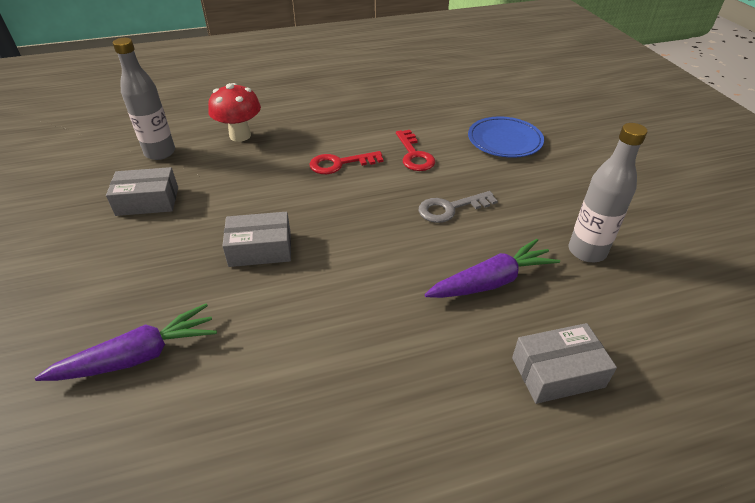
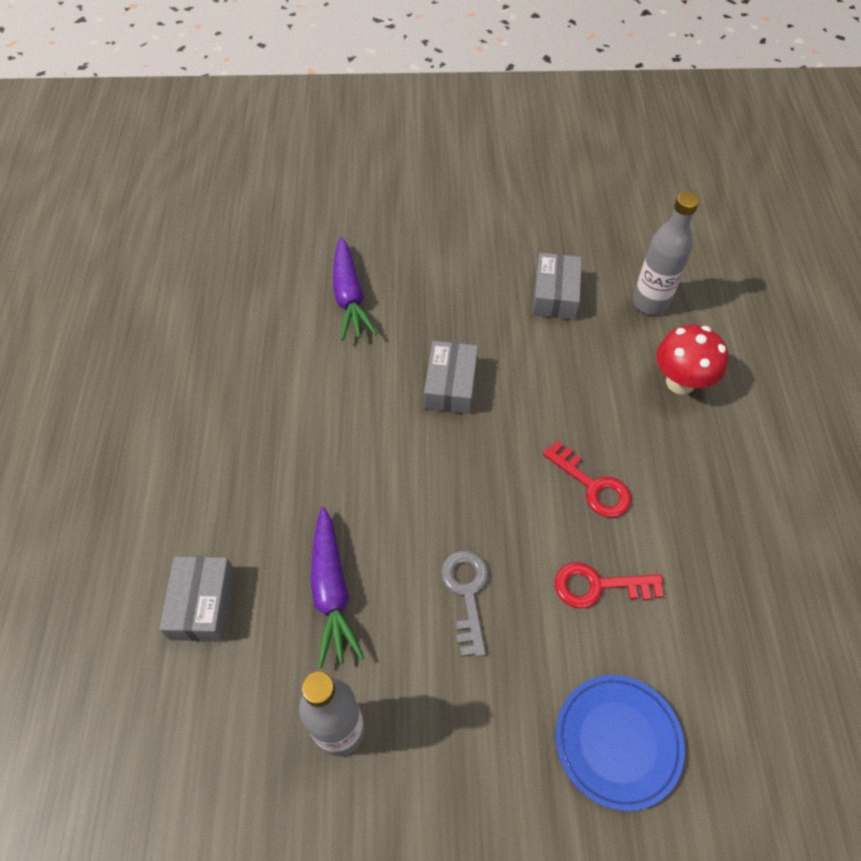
camera: 105 degrees right, 15 degrees up
(340, 164) = (593, 486): red key -> red key turned 135 degrees clockwise

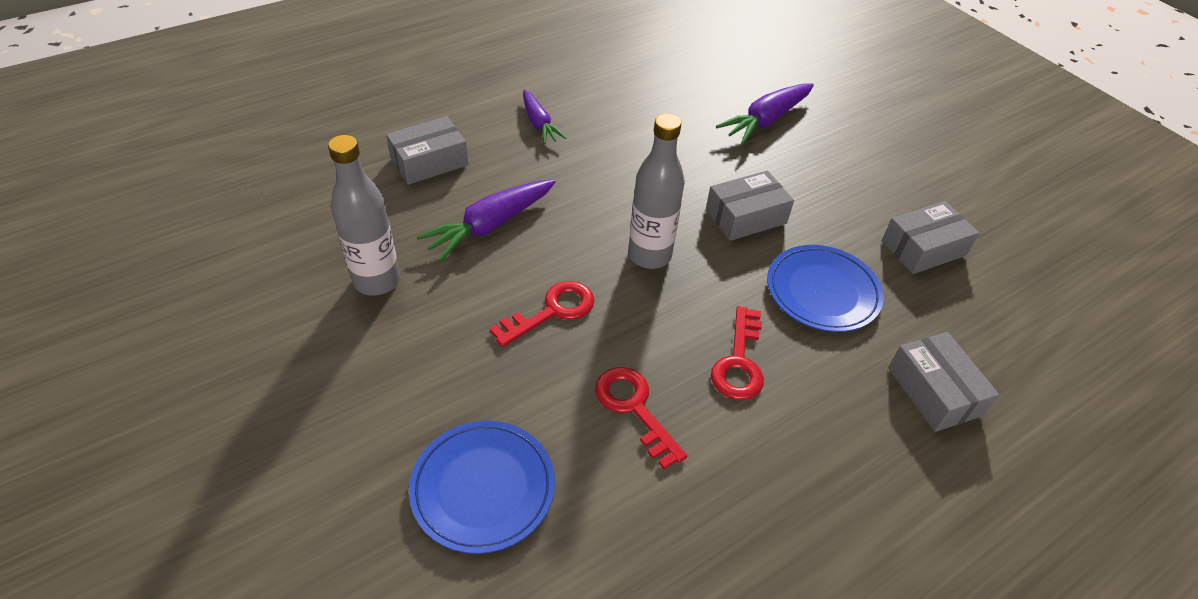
camera: 55 degrees right, 10 degrees down
(220, 475) = (539, 124): none -> purple carrot
(467, 593) = (552, 311): grey key -> red key
(558, 387) = (822, 292): none -> blue plate
(650, 302) = (1004, 327): grey bottle -> grey bottle (649, 255)
(680, 382) = (934, 391): red mushroom -> grey box

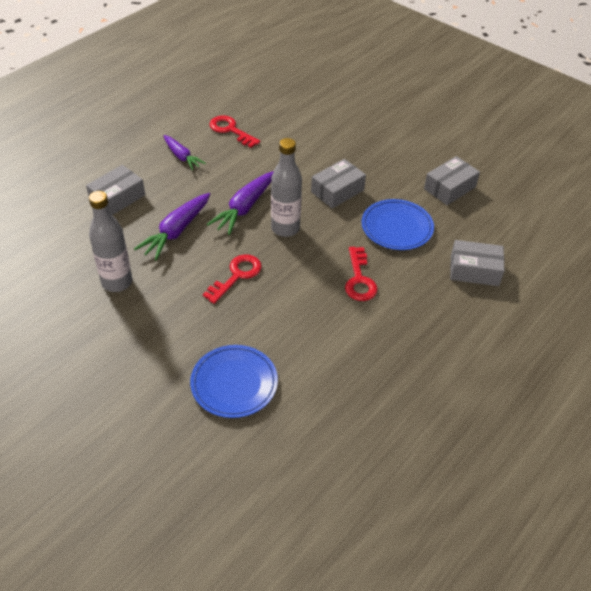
camera: 15 degrees left, 0 degrees up
(634, 408) = (306, 320): red key -> red key (230, 130)
(765, 120) = (331, 124): purple carrot -> purple carrot (244, 208)
(934, 391) = (474, 270): grey box -> grey box turned 45 degrees counterclockwise

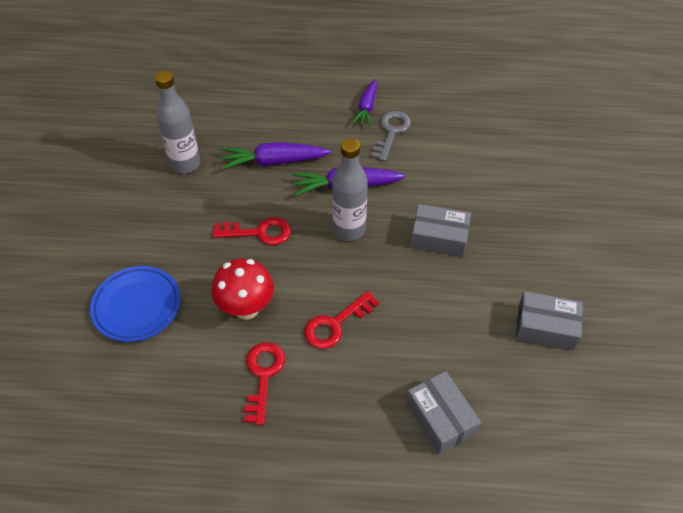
camera: 55 degrees right, 5 degrees up
(117, 198) = (277, 103): grey box -> none
(220, 159) = (391, 132): none -> grey key
(230, 130) = (436, 115): red key -> red key (263, 375)
(300, 319) = (246, 308): none -> red mushroom
(397, 227) = (436, 314): blue plate -> none

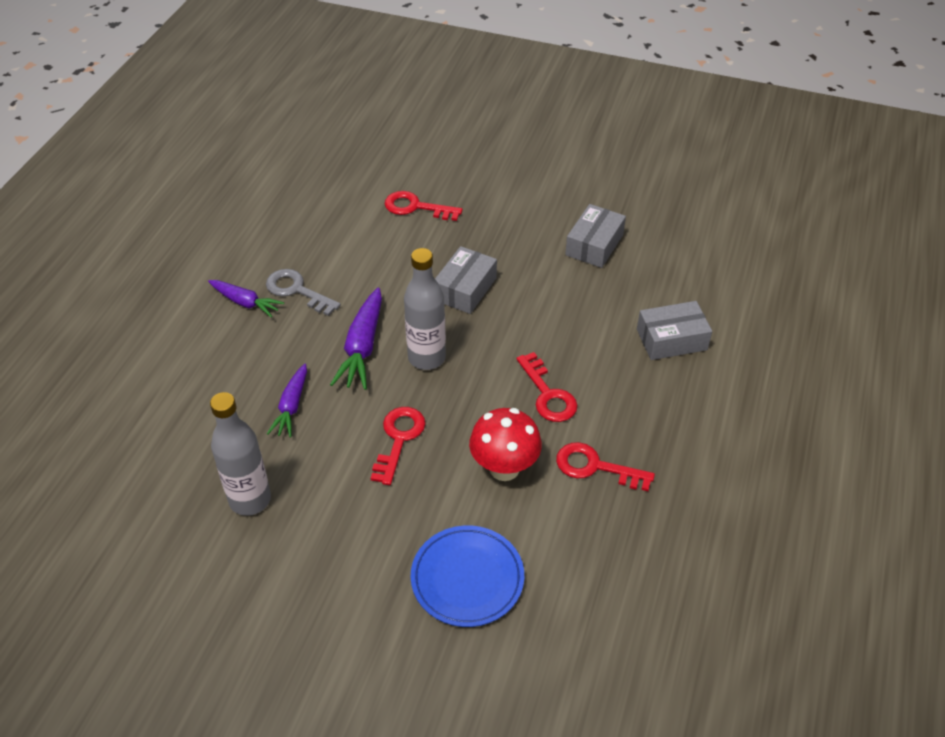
camera: 75 degrees left, 5 degrees down
(273, 162) = (291, 406): purple carrot -> purple carrot, size x0.66
(526, 180) = (416, 207): none -> red key

